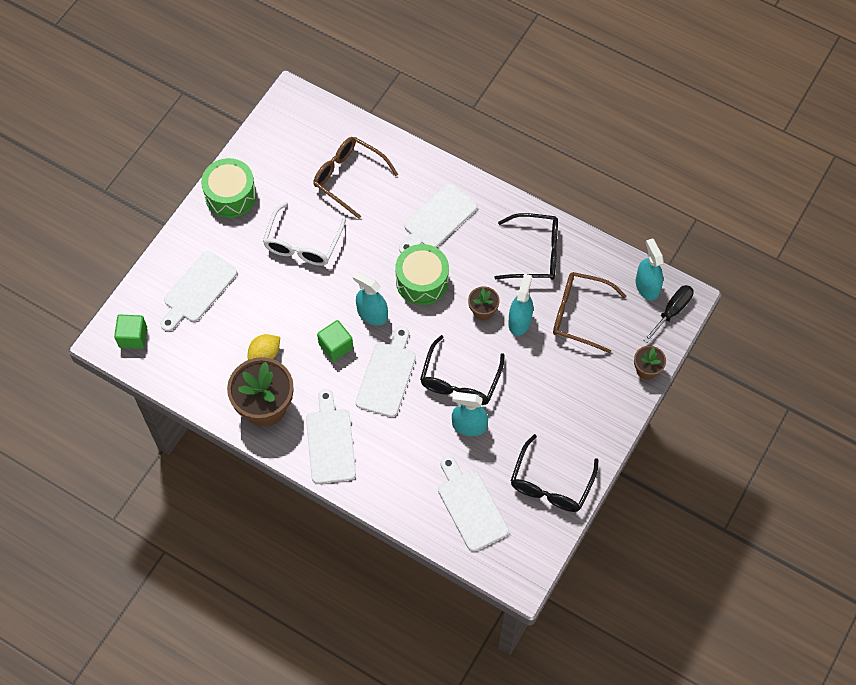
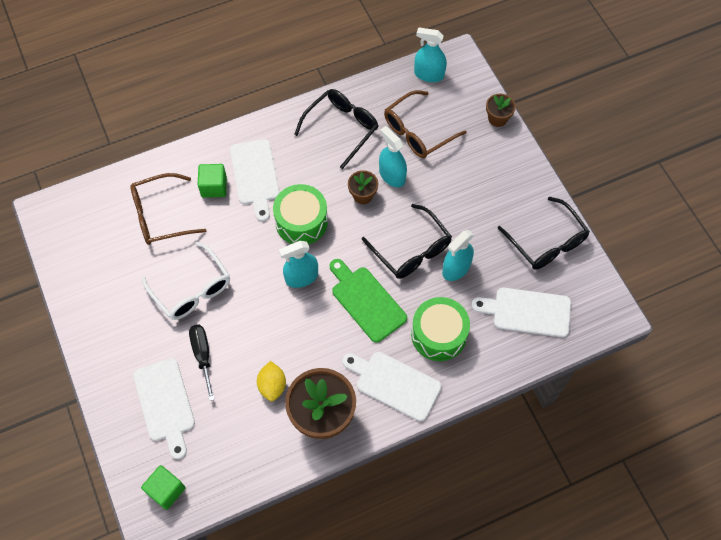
camera: 55 degrees left, 0 degrees up
(230, 195) = (95, 318): green drum -> green drum (439, 334)
(336, 346) = (309, 324): green cube -> green cube (214, 187)
(387, 376) = (366, 301): white cutting board -> green cutting board
(672, 311) = (461, 72): black screwdriver -> black screwdriver (203, 356)

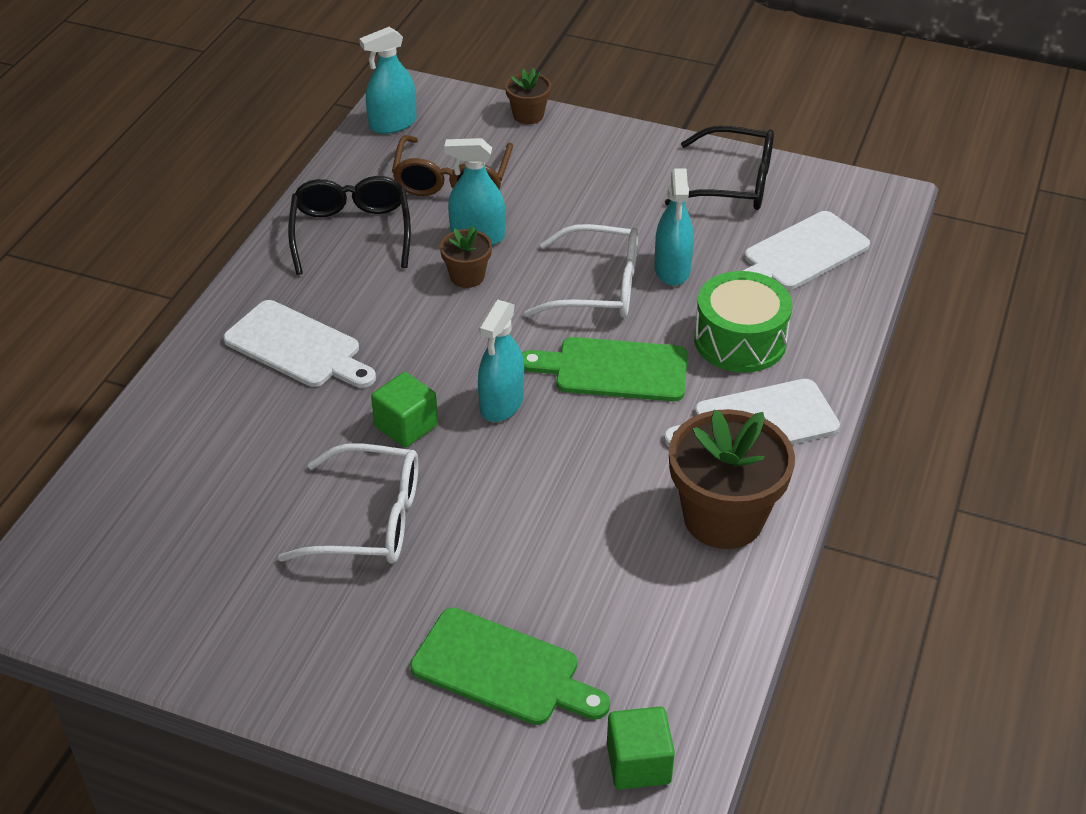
camera: 45 degrees left, 20 degrees down
(160, 216) = (214, 476): brown glasses -> none
(165, 403) = (502, 670): white cutting board -> green cutting board
(203, 356) = (483, 577): black screwdriver -> none
(214, 187) = (253, 395): green cube -> green cube (406, 426)
(272, 385) = (618, 536): yellow lemon -> none
(301, 221) = (424, 351): green drum -> none
(411, 250) = (598, 287): black glasses -> white glasses

